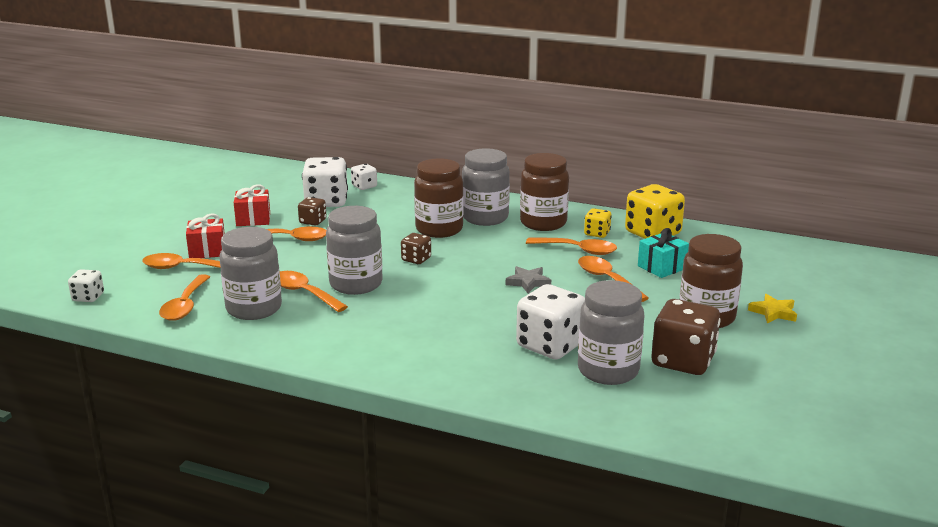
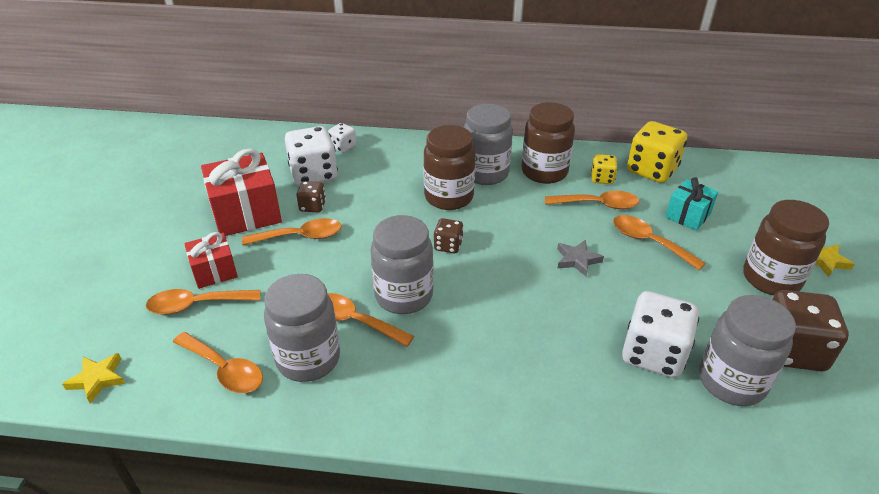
camera: 15 degrees left, 15 degrees up
(88, 297) = (97, 379): white dice -> yellow star
(185, 305) = (224, 370): orange spoon -> orange spoon turned 45 degrees counterclockwise
(253, 219) = (246, 213): red gift -> red gift, size x1.72

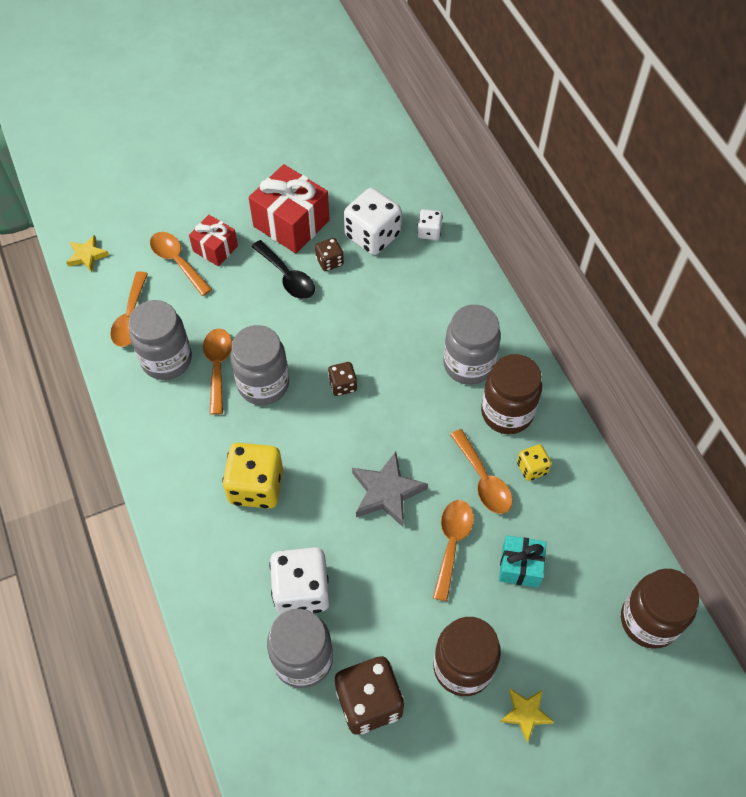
camera: 60 degrees right, 20 degrees up
(300, 237) = (287, 277): orange spoon -> black spoon
(449, 197) = (410, 353): brown jar -> brown jar (648, 620)
(577, 260) = (386, 492): grey star -> grey star, size x1.64
(652, 170) = (581, 510): yellow dice -> yellow dice (256, 486)

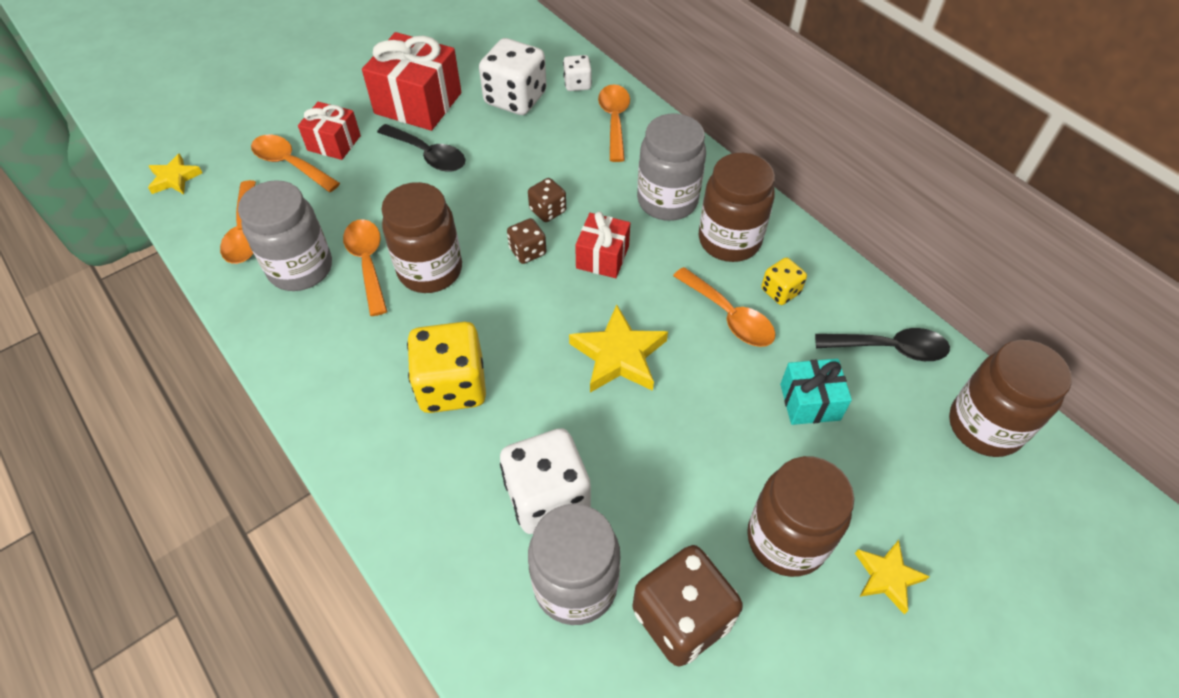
camera: 15 degrees left, 5 degrees down
(263, 384) = (430, 270): grey jar -> brown jar
(329, 261) = (474, 131): brown dice -> brown dice (547, 210)
(386, 492) = (618, 355): grey star -> yellow star
(400, 404) = (602, 257): none -> red gift
(452, 544) = (719, 395): orange spoon -> orange spoon (614, 121)
(600, 538) = (889, 348): none -> black spoon

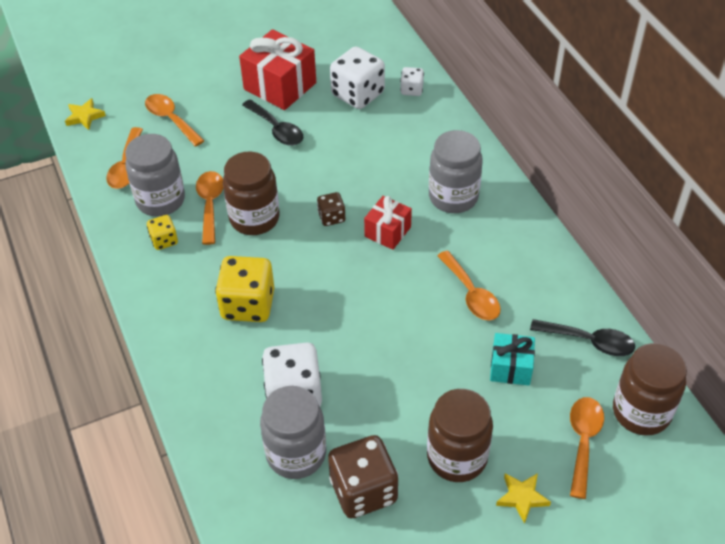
camera: 15 degrees right, 5 degrees down
(334, 143) = (207, 108): red gift -> none
(547, 210) = (356, 188): brown dice -> none
(614, 121) = (432, 125): orange spoon -> orange spoon (583, 442)
(618, 355) = (376, 307): yellow star -> none
(729, 240) = (492, 236): brown jar -> none
(780, 291) = (518, 283): yellow dice -> yellow dice (164, 240)

